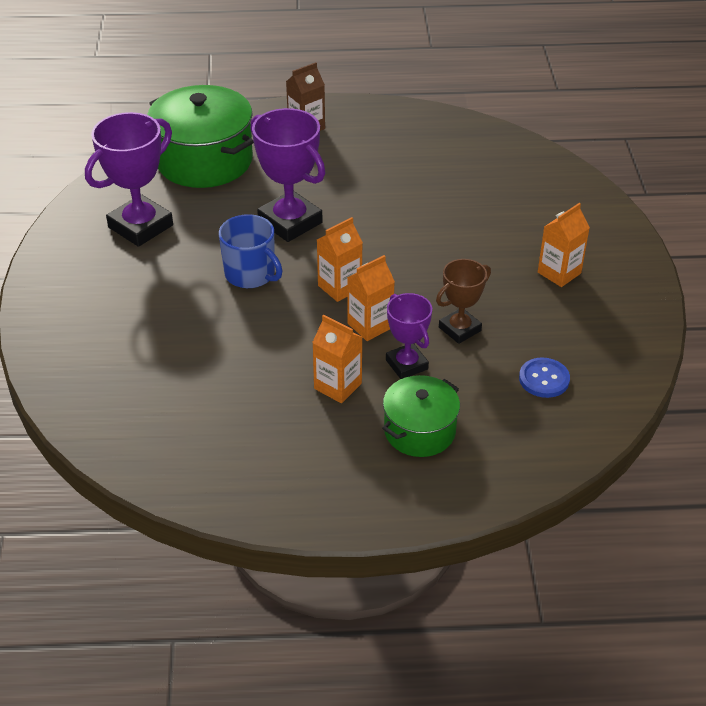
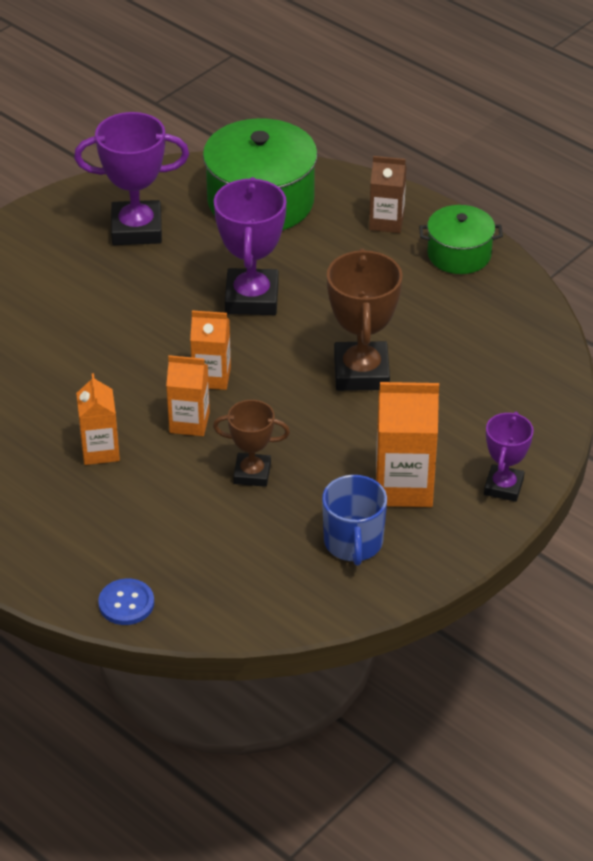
camera: 45 degrees right, 0 degrees up
(251, 274) = (162, 321): blue mug -> blue mug (353, 543)
(407, 364) = (172, 471): purple trophy -> purple trophy (503, 487)
(419, 431) = (108, 525): green pot -> green pot (459, 254)
(429, 223) = (361, 372): none -> brown trophy
(544, 379) = (256, 557): blue button -> blue button (126, 603)
(559, 273) = (404, 486): orange carton -> orange carton, size x1.55

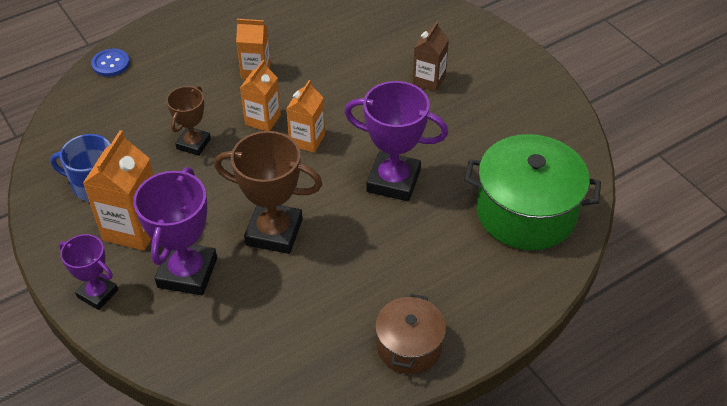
camera: 105 degrees right, 5 degrees up
(136, 229) = (504, 126): purple trophy -> purple trophy (187, 273)
(386, 222) = (474, 300): brown carton -> brown carton (429, 80)
(459, 254) = (409, 346): green pot -> brown pot

